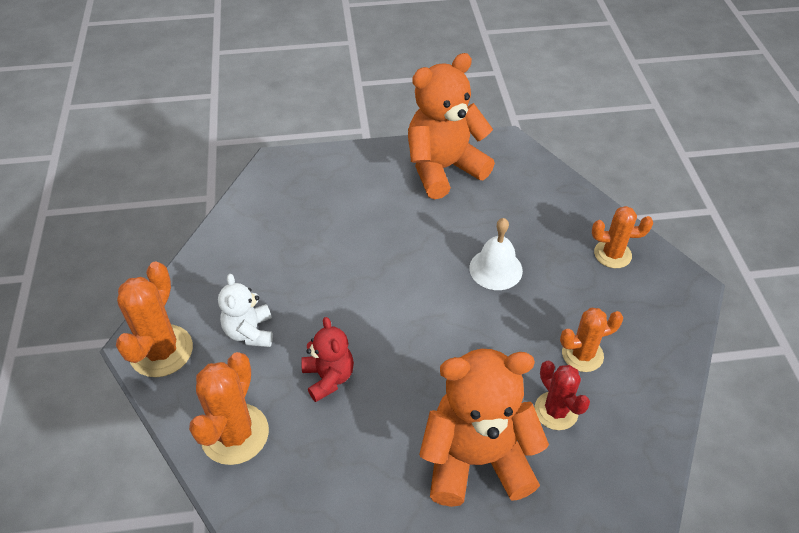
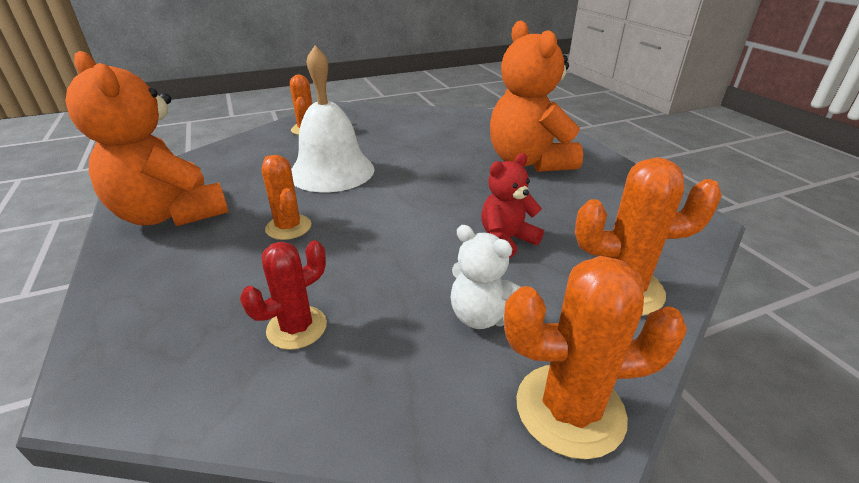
camera: 105 degrees left, 15 degrees down
(250, 332) = (482, 316): white teddy bear -> white teddy bear turned 60 degrees clockwise
(495, 269) = (332, 171): white bell -> white bell, size x1.63
(556, 411) = (466, 140): red cactus -> red cactus (297, 327)
(582, 354) = (412, 135): orange cactus -> orange cactus (288, 227)

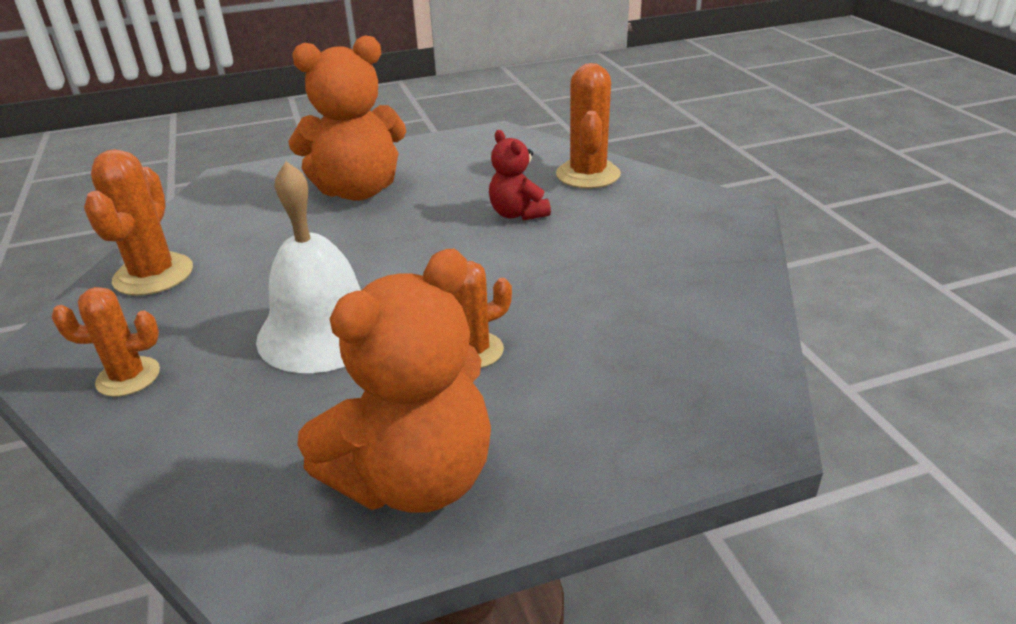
camera: 85 degrees left, 0 degrees up
(297, 327) = (652, 321): red cactus -> none
(482, 316) = (625, 231): white teddy bear -> none
(570, 409) = (708, 206): orange cactus -> orange cactus (153, 275)

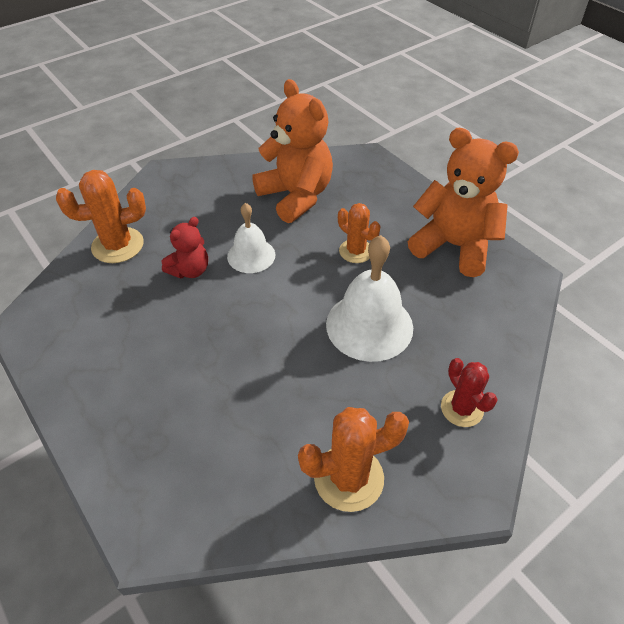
camera: 110 degrees left, 15 degrees up
(128, 377) = (462, 408): orange cactus -> red cactus
(358, 191) = (164, 389): orange teddy bear -> orange teddy bear (296, 196)
(520, 257) = (251, 255): none -> white bell

